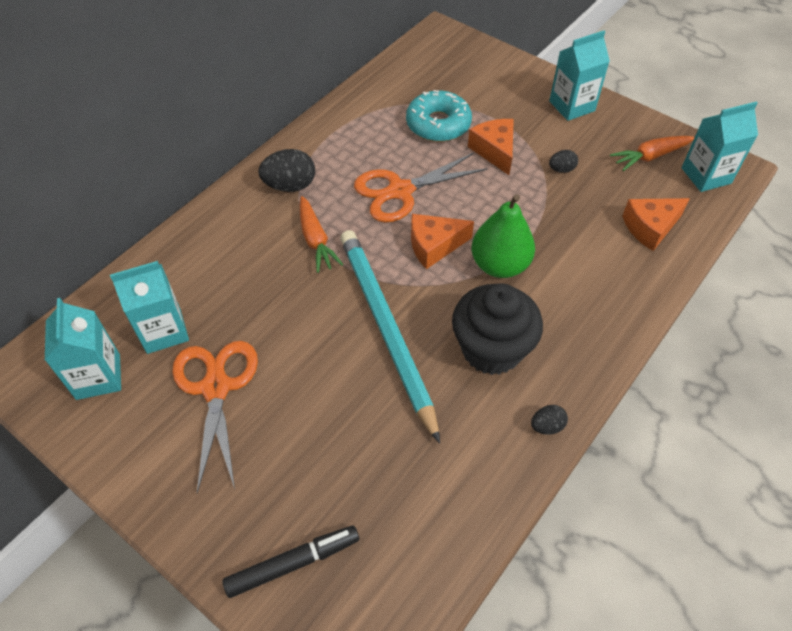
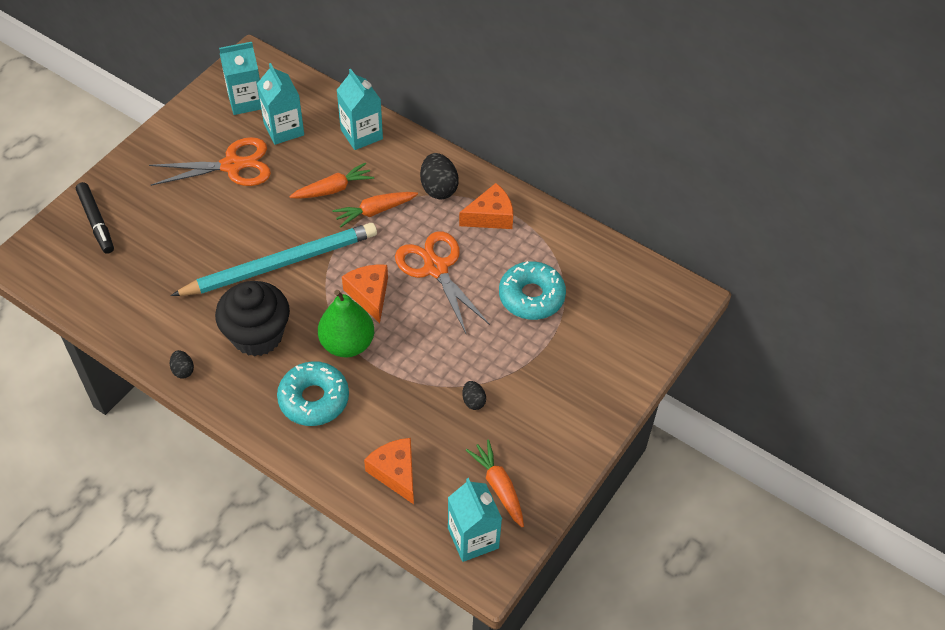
camera: 85 degrees right, 0 degrees up
(276, 278) = (333, 189): none -> orange carrot
(494, 151) = (496, 344): orange cheese -> orange cheese (490, 216)
(572, 106) = (574, 418): turquoise carton -> turquoise carton (361, 134)
(573, 294) = (314, 399): none -> turquoise donut

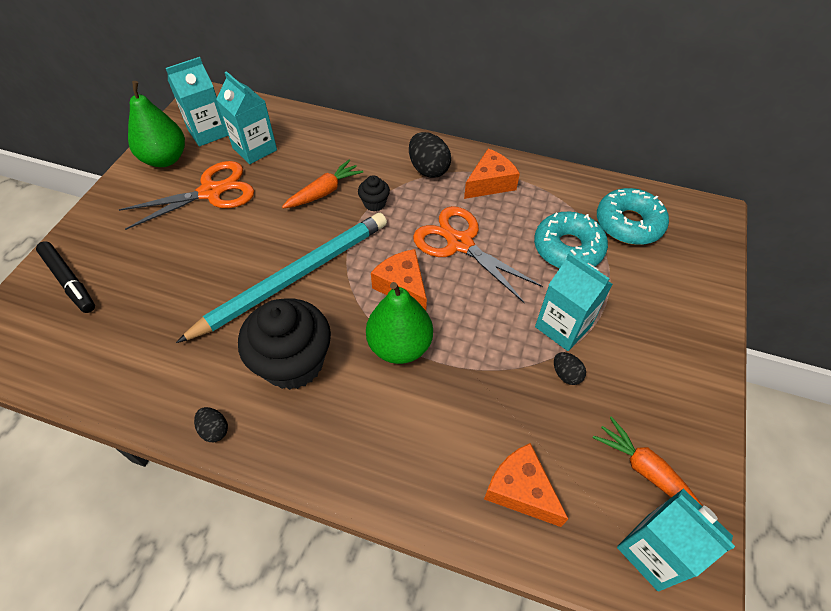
camera: 15 degrees left, 0 degrees up
(200, 121) = (165, 159): none -> green pear
(314, 399) = (386, 422): turquoise donut -> turquoise donut (628, 224)
(361, 134) = (333, 138): turquoise carton -> turquoise carton (563, 326)
(375, 211) = (374, 203): orange carrot -> black cupcake

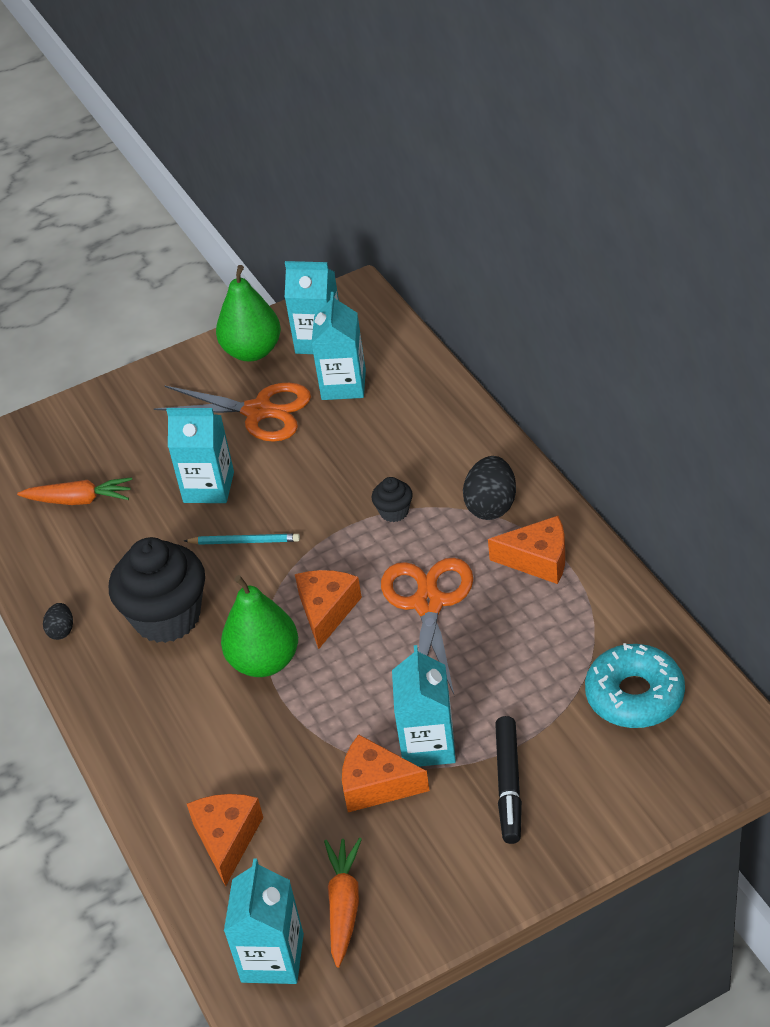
camera: 50 degrees right, 10 degrees down
(69, 281) = (72, 434): black marker -> black marker (509, 785)
(226, 257) = (208, 487): none -> turquoise carton
(294, 277) = (244, 541): turquoise pencil -> turquoise pencil, size x0.41
(324, 192) = (360, 471): orange carrot -> orange carrot (79, 500)
(566, 374) = (376, 785): black egg -> orange cheese
(568, 248) = (532, 678): turquoise donut -> none

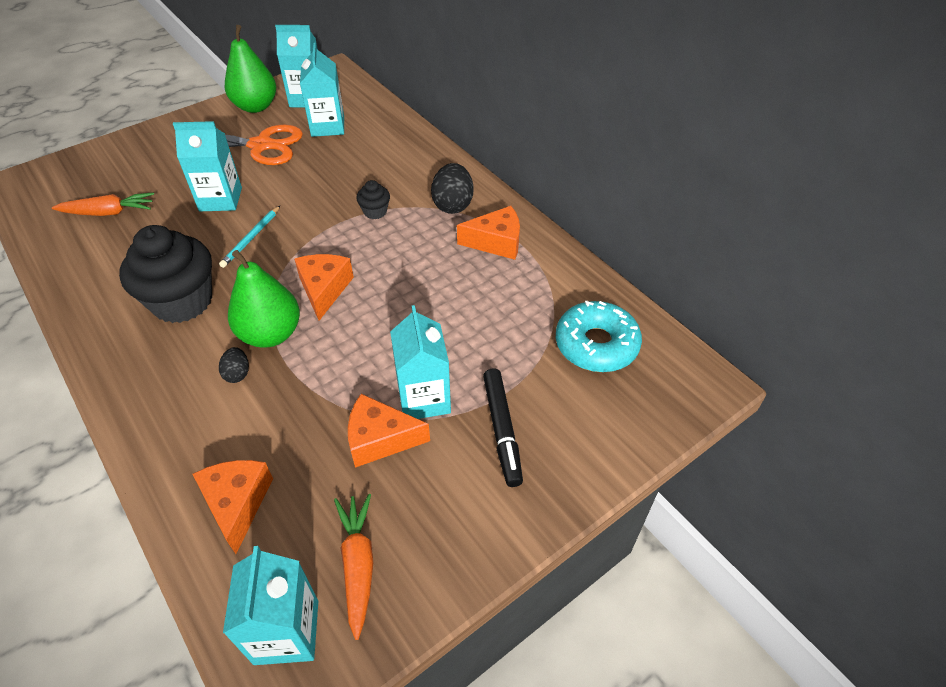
camera: 15 degrees left, 5 degrees up
(61, 631) = (84, 317): black egg -> black egg (237, 373)
(244, 541) = (251, 238): turquoise pencil -> turquoise pencil turned 120 degrees clockwise
(428, 604) = (411, 279): orange scissors -> none

